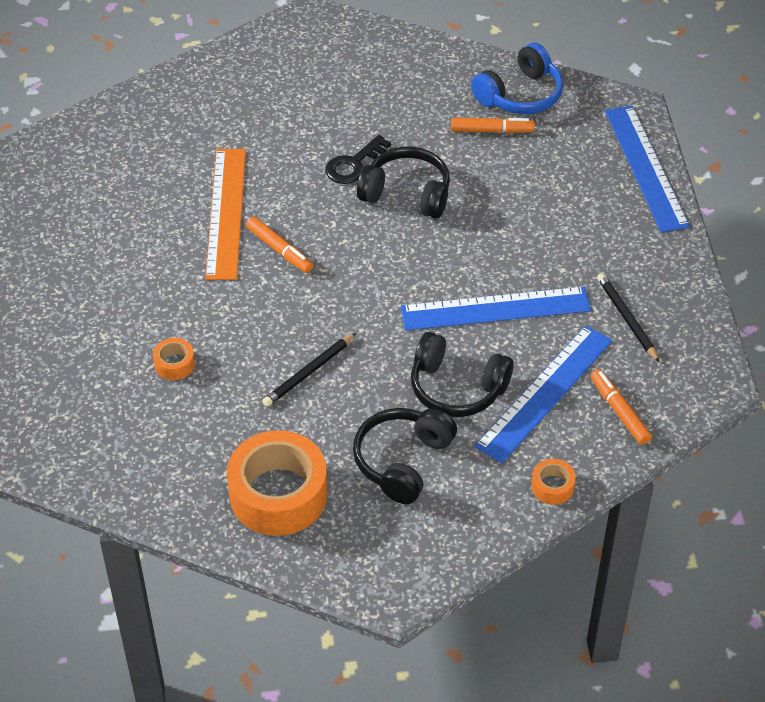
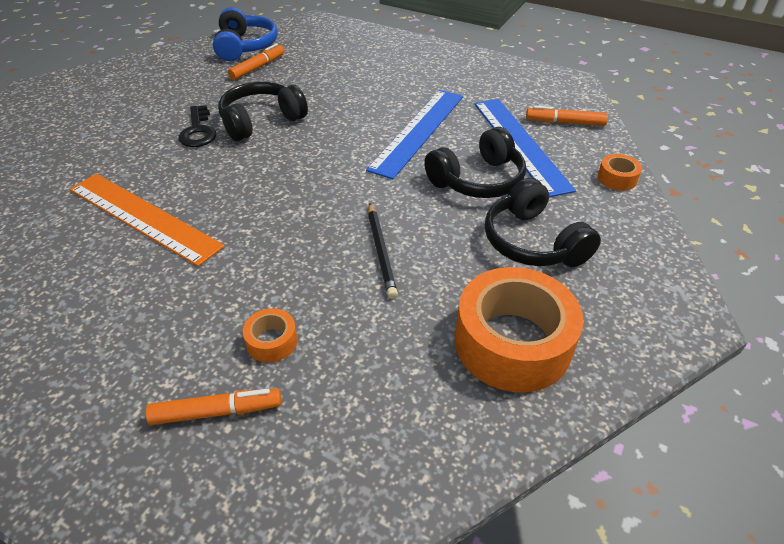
camera: 55 degrees left, 5 degrees down
(279, 249) = (226, 206): orange marker -> orange marker (216, 412)
(627, 319) = (484, 88): black pencil -> none
(645, 168) = (367, 34): blue ruler -> none

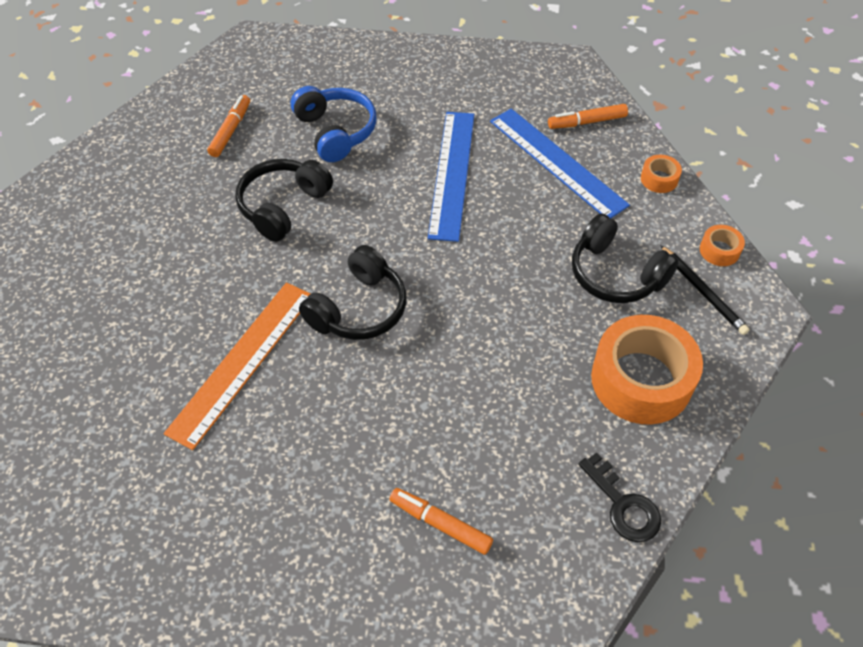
camera: 20 degrees left, 10 degrees up
(143, 217) = (242, 361): orange ruler -> orange ruler turned 75 degrees counterclockwise
(198, 131) = (224, 239): black key -> black key (623, 505)
(216, 412) = (440, 524): orange marker -> orange marker turned 120 degrees counterclockwise
(245, 47) = (195, 102): blue headphones -> blue headphones (336, 132)
(272, 341) = (447, 447): orange tape -> orange tape (719, 250)
(381, 251) = (490, 326): black pencil -> black pencil (702, 292)
(478, 180) = (537, 218): black headphones -> black headphones (359, 309)

